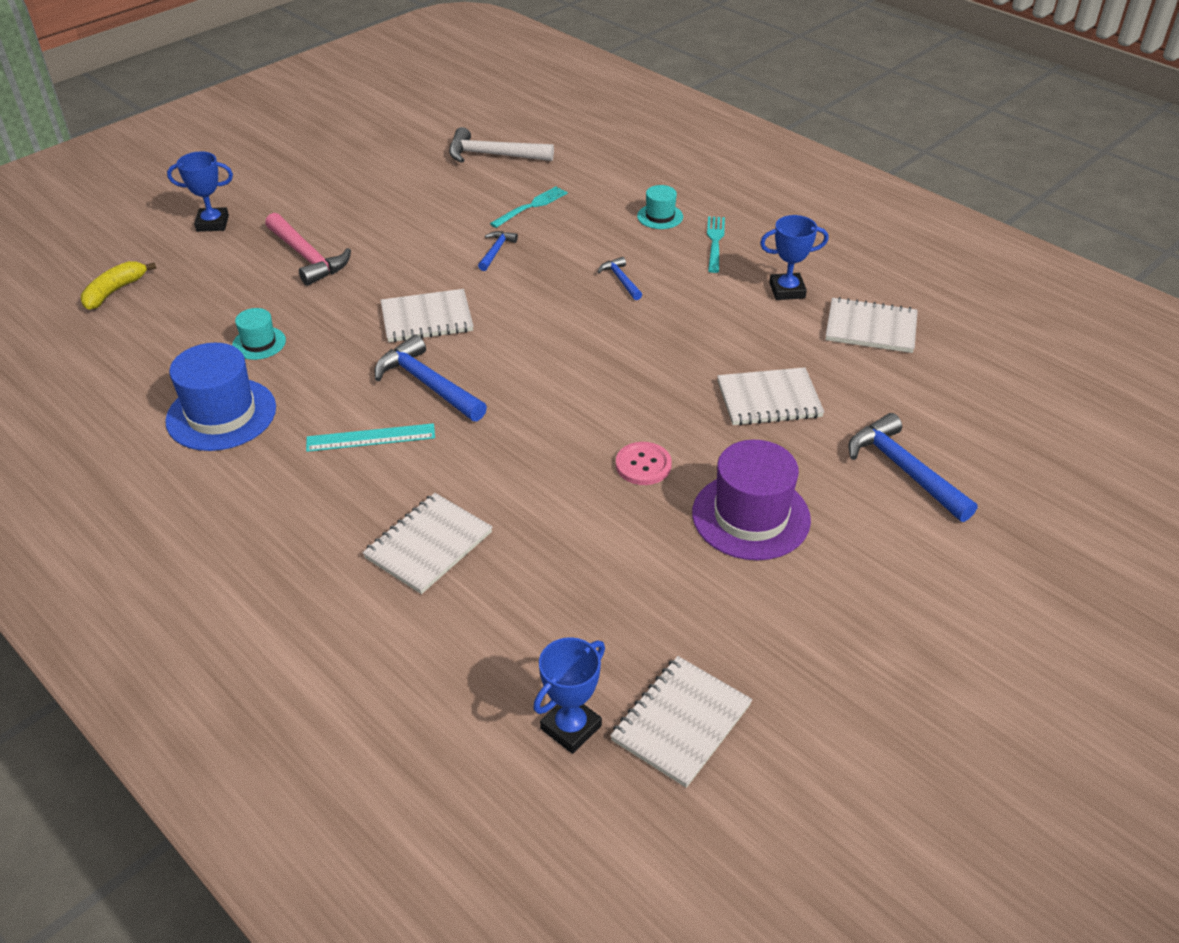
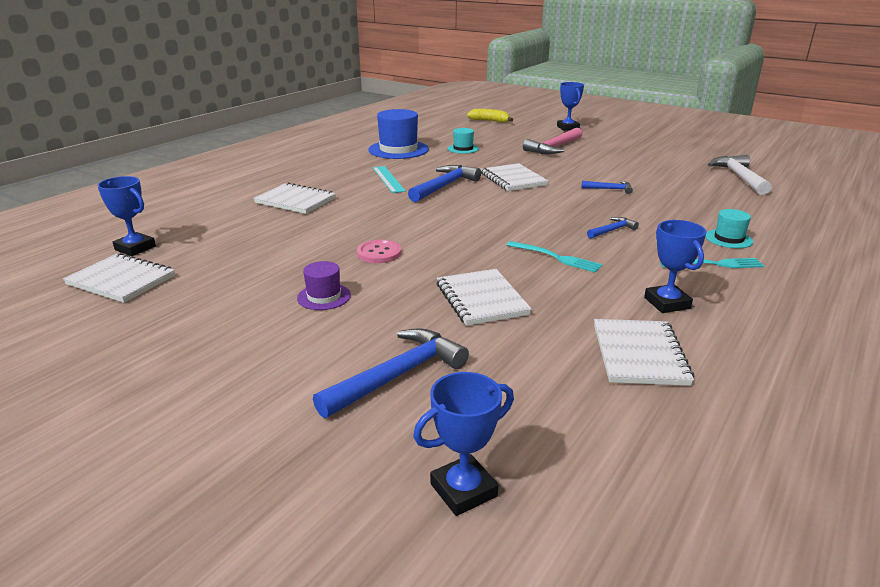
camera: 80 degrees right, 15 degrees down
(531, 206) = (683, 194): turquoise fork -> turquoise fork (556, 257)
(751, 516) = (324, 296): purple hat -> purple hat, size x0.52
(1041, 449) = (463, 490): none -> blue trophy

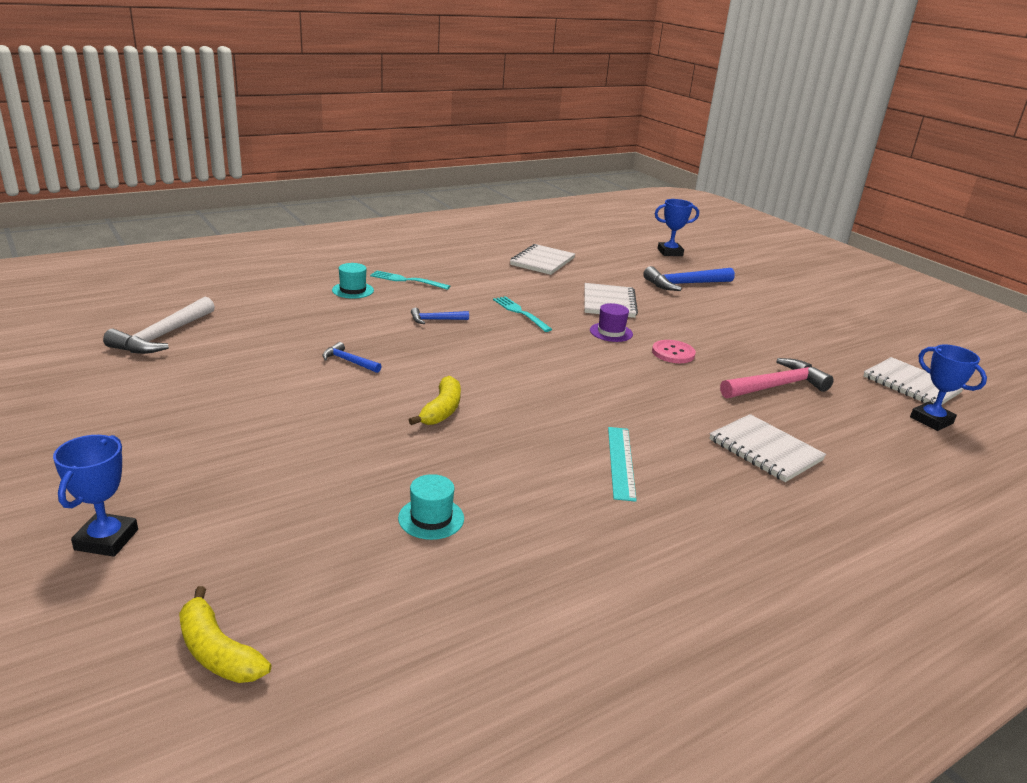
camera: 160 degrees left, 0 degrees up
(324, 296) = (727, 331): purple hat -> purple hat (611, 332)
(398, 150) = (560, 556): blue hat -> none
(444, 186) = (548, 423): blue hammer -> none
(513, 179) = (442, 410): white notebook -> yellow banana
(554, 148) = (268, 468): pink hammer -> pink hammer (776, 386)
(667, 303) = (486, 273): blue trophy -> none

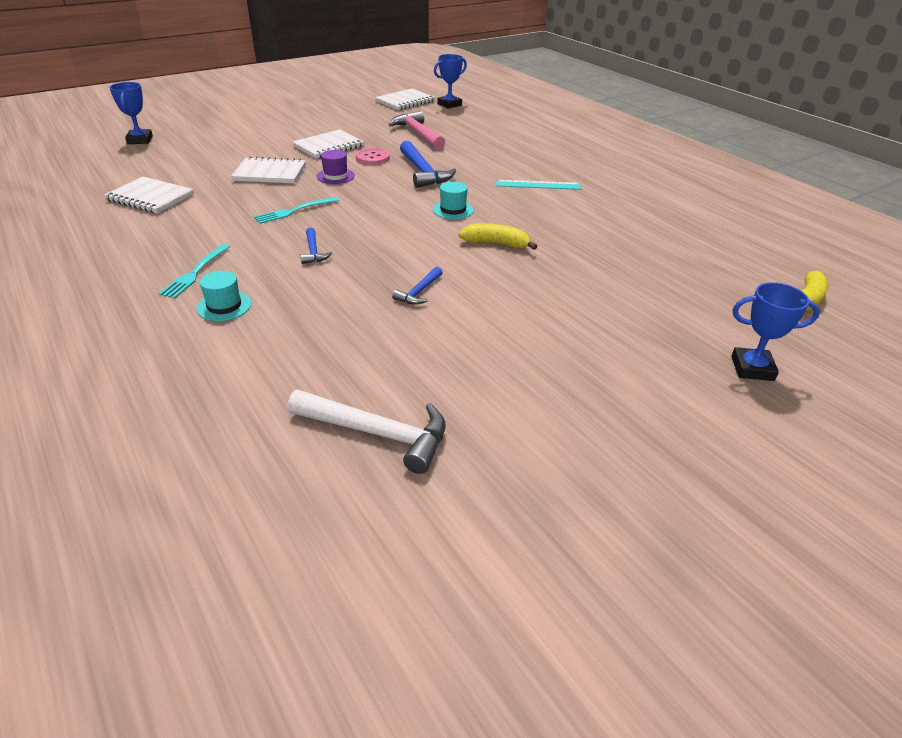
camera: 90 degrees left, 10 degrees up
(431, 518) = (637, 243): turquoise hat -> turquoise hat (453, 210)
(685, 284) = (227, 142): blue hammer -> blue hammer (423, 172)
(765, 450) = (503, 146): white notebook -> white notebook (328, 146)

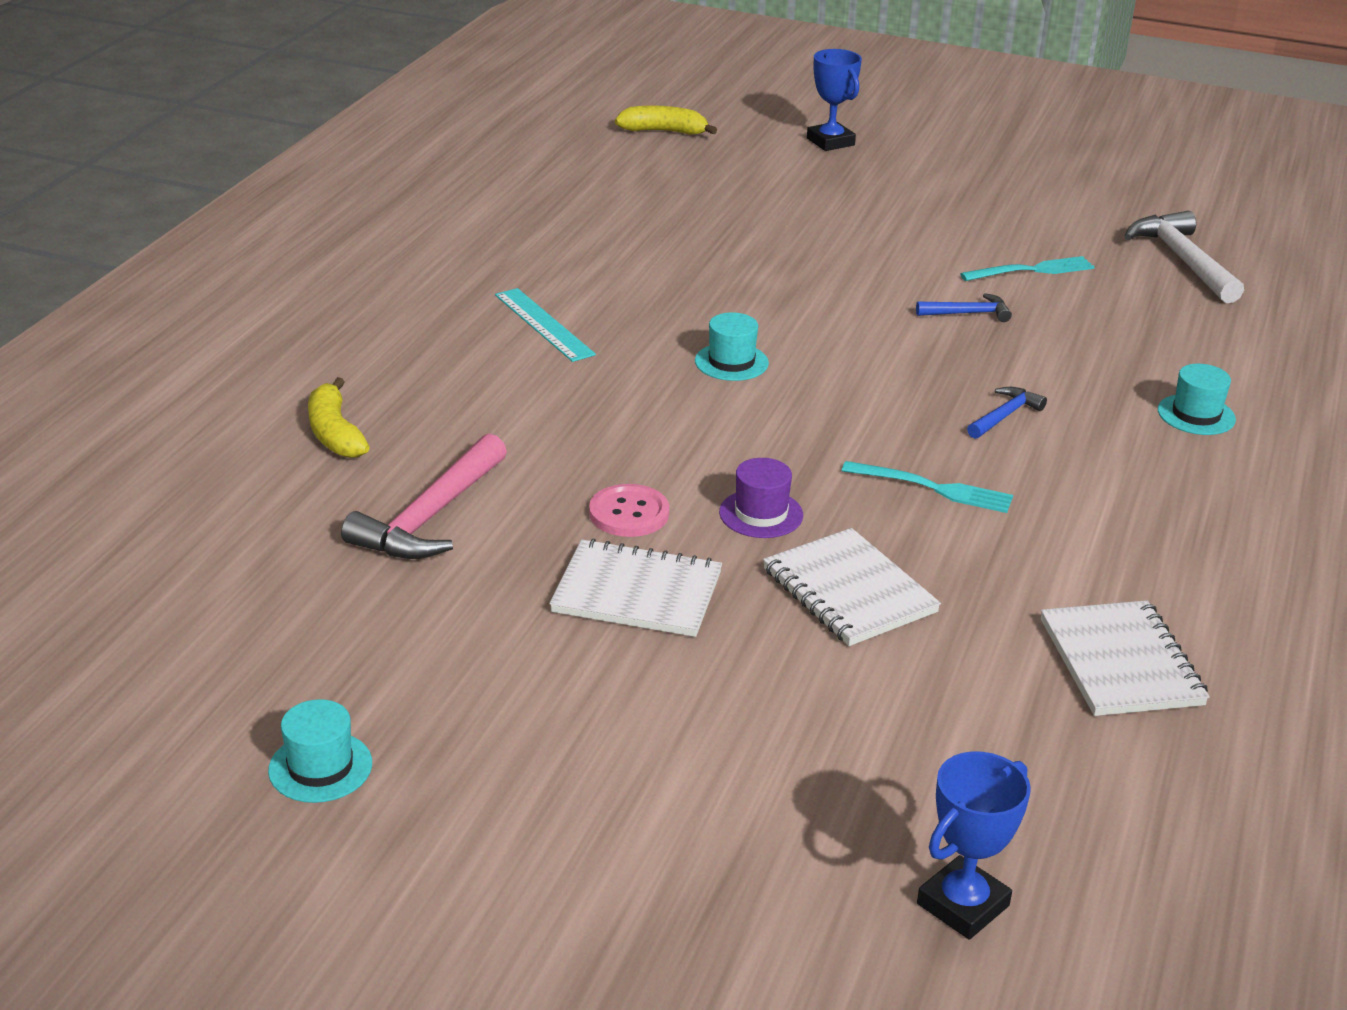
camera: 125 degrees left, 5 degrees down
(195, 273) = (1188, 473): turquoise fork -> turquoise fork (1032, 270)
(327, 101) = (320, 767): none -> turquoise hat
(405, 101) = (200, 630): white notebook -> none
(423, 172) = (626, 436): blue hammer -> none
(449, 104) = (165, 554): blue trophy -> none
(496, 243) = (784, 303): yellow banana -> yellow banana (335, 433)

